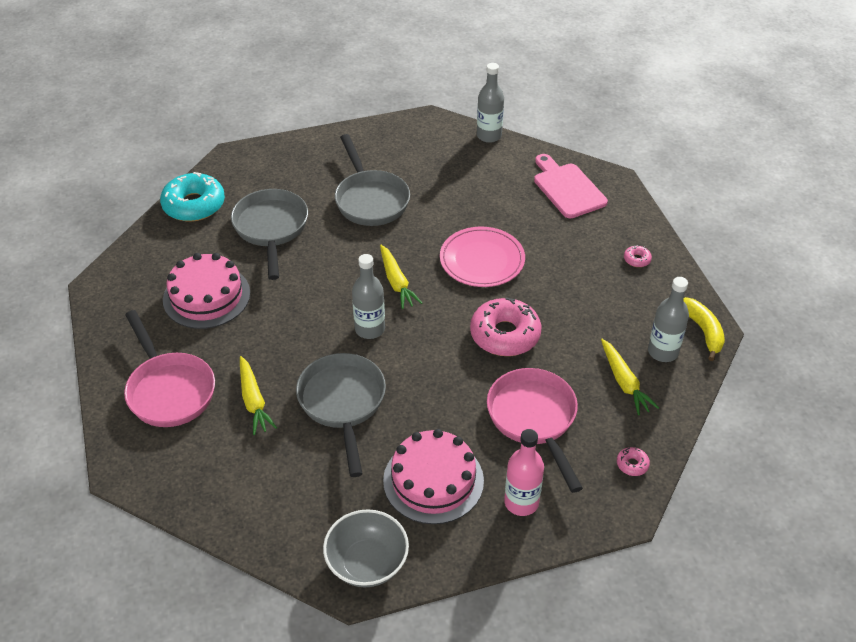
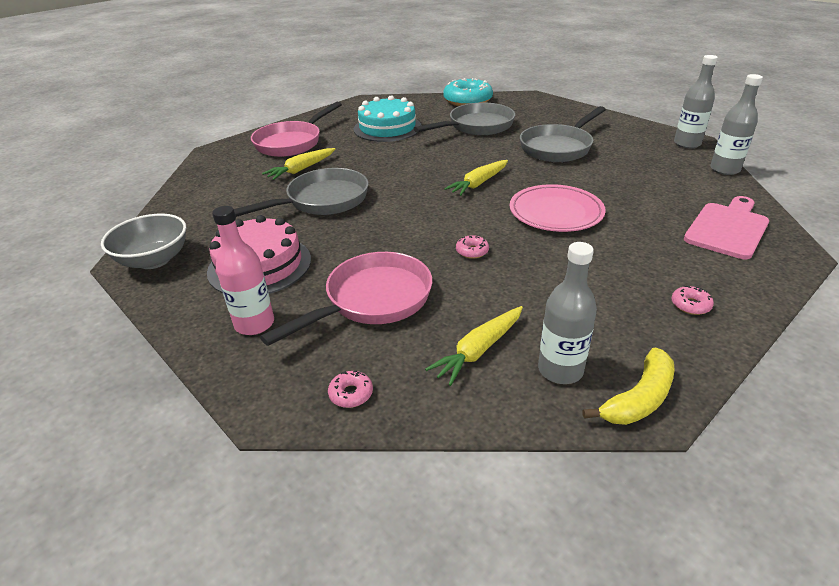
camera: 65 degrees right, 10 degrees down
(206, 296) = (387, 128): pink cake -> turquoise cake
(370, 329) = (413, 188): grey bottle -> grey bottle (687, 144)
(505, 335) = (472, 251): pink donut -> pink donut, size x0.42

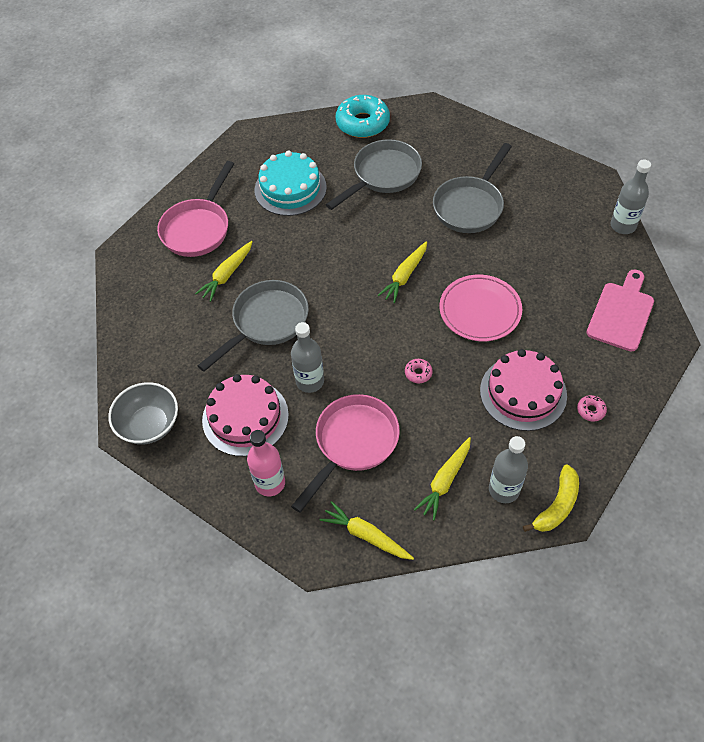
camera: 10 degrees left, 20 degrees up
(351, 394) = (366, 535): pink donut -> yellow carrot
(599, 280) = (523, 393): none -> pink cake
(687, 144) = (590, 185): grey bottle -> grey bottle (310, 381)

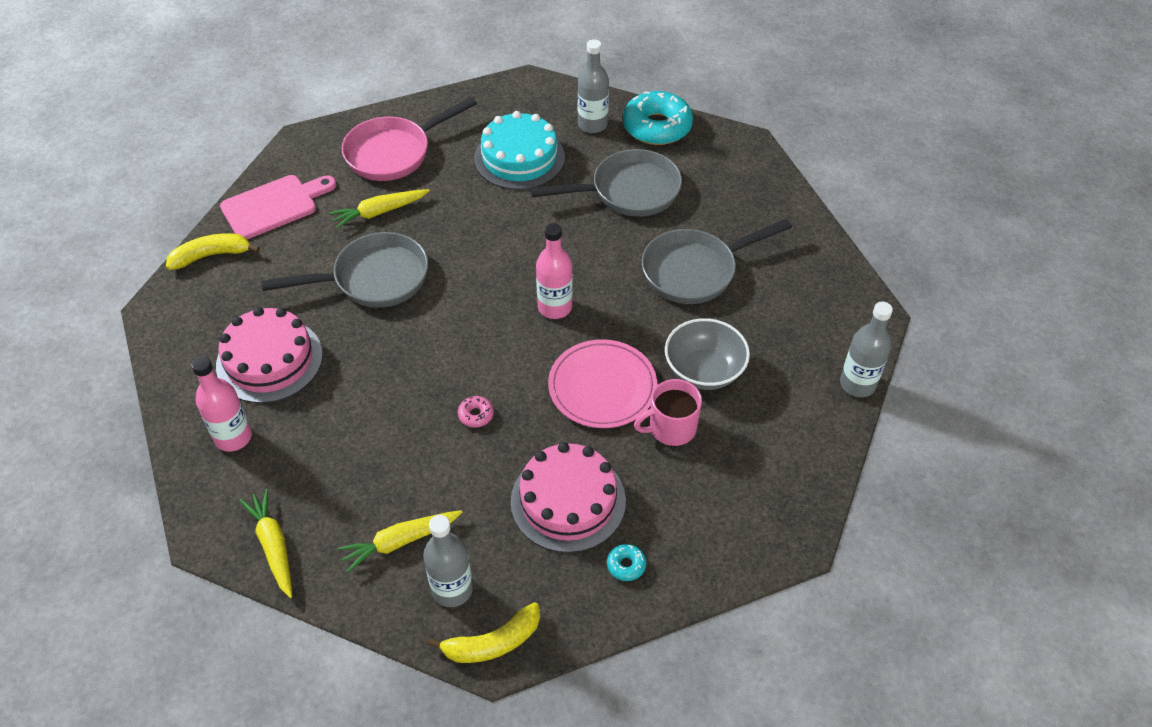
camera: 30 degrees right, 5 degrees down
(131, 369) = (211, 255): none -> yellow banana
(149, 425) = (180, 316): grey bowl -> grey bowl (704, 371)
(310, 381) = (361, 360): grey bottle -> grey bottle (592, 125)
(353, 443) = (345, 447): pink pan -> none
(404, 276) = (555, 307): yellow carrot -> pink bottle
(543, 312) = (671, 428): none -> pink mug
(591, 410) = (626, 565): pink donut -> turquoise donut
(621, 313) = (763, 480): pink cutting board -> pink cutting board (274, 206)

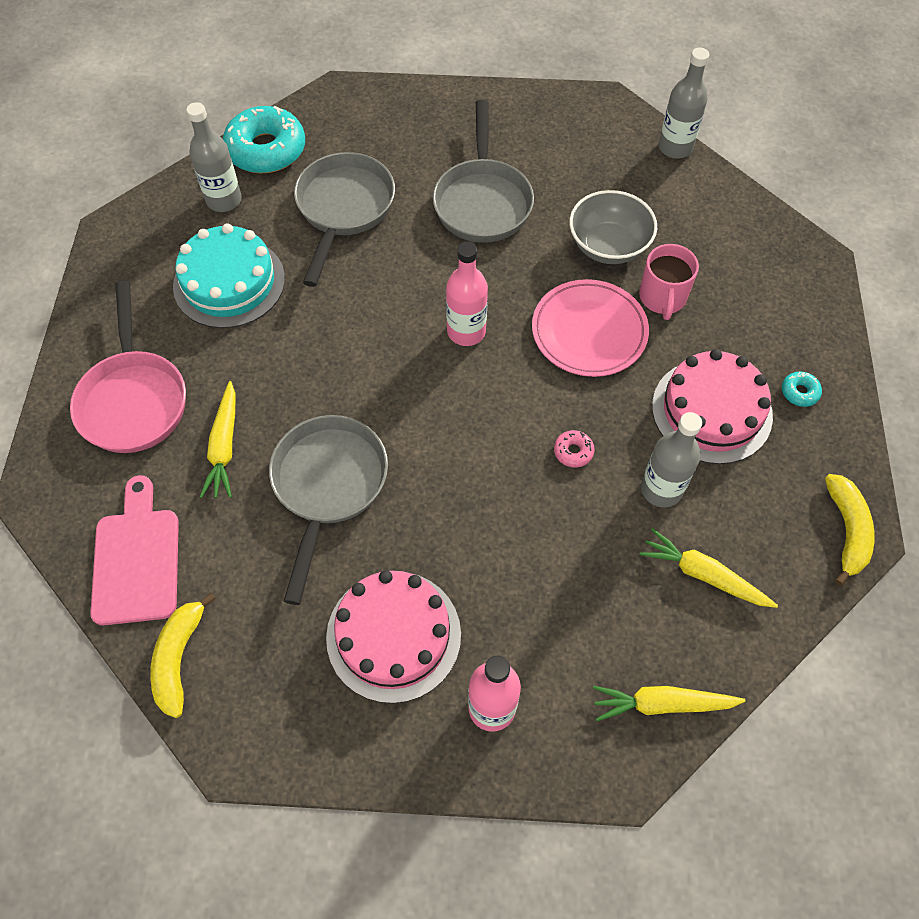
camera: 65 degrees left, 10 degrees up
(400, 541) = (703, 575): yellow carrot -> yellow carrot turned 120 degrees clockwise
(452, 589) = (776, 546): grey bottle -> grey bottle (661, 489)

